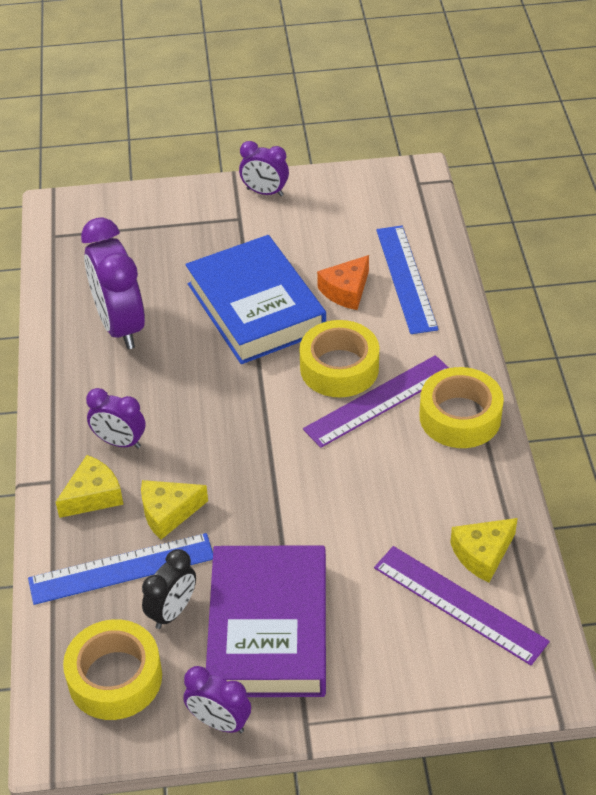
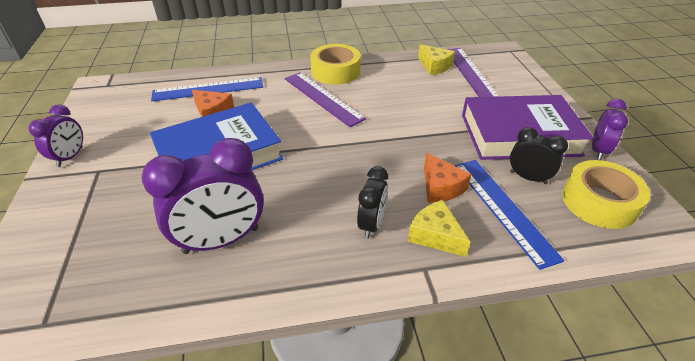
camera: 95 degrees left, 5 degrees down
(120, 442) = (371, 224): purple clock -> black clock
(168, 513) = (440, 187): yellow cheese -> orange cheese
(339, 368) = (291, 114): yellow tape -> none
(459, 604) = (470, 72): purple ruler -> purple ruler turned 45 degrees counterclockwise

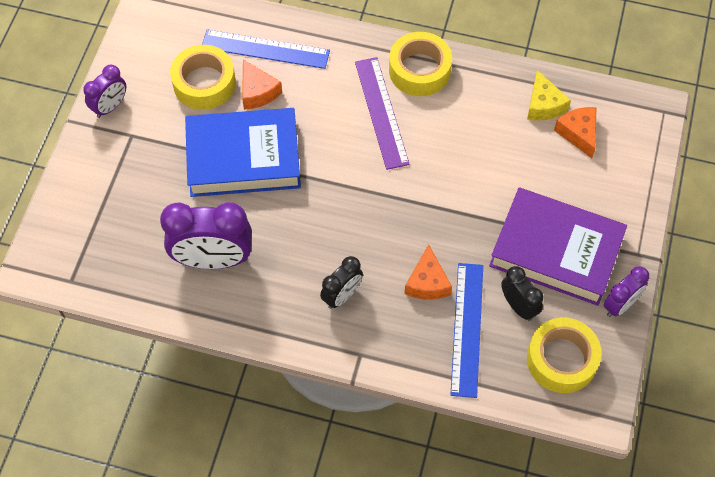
camera: 25 degrees right, 20 degrees up
(162, 120) = (204, 83): none -> yellow tape
(435, 235) = (388, 329): yellow cheese -> none
(470, 72) = (578, 133): purple ruler -> orange cheese

